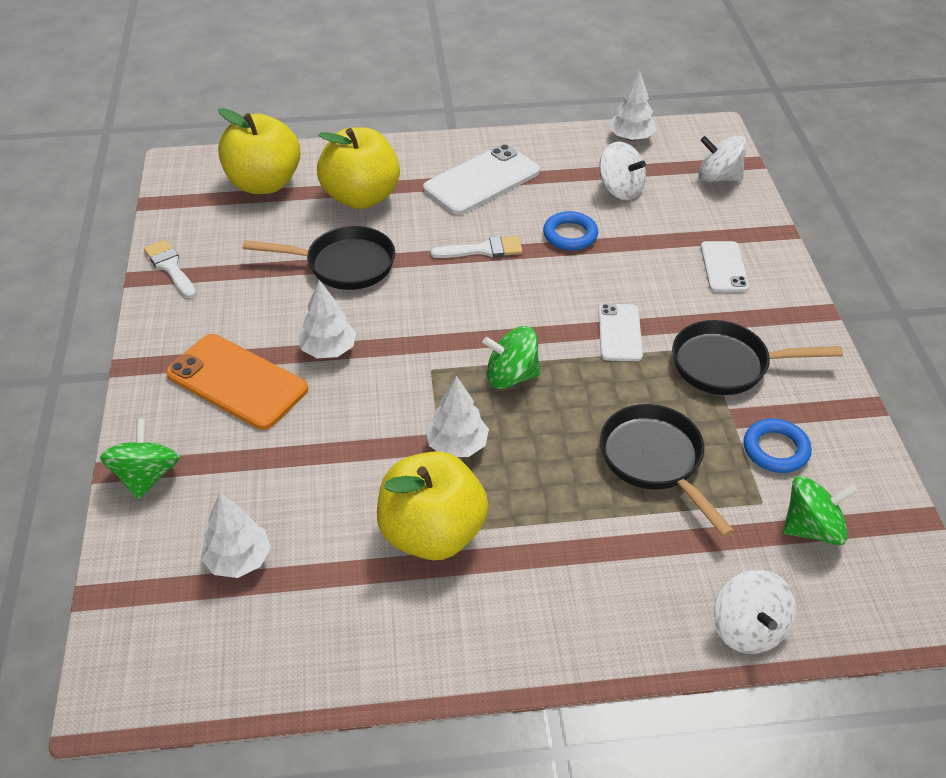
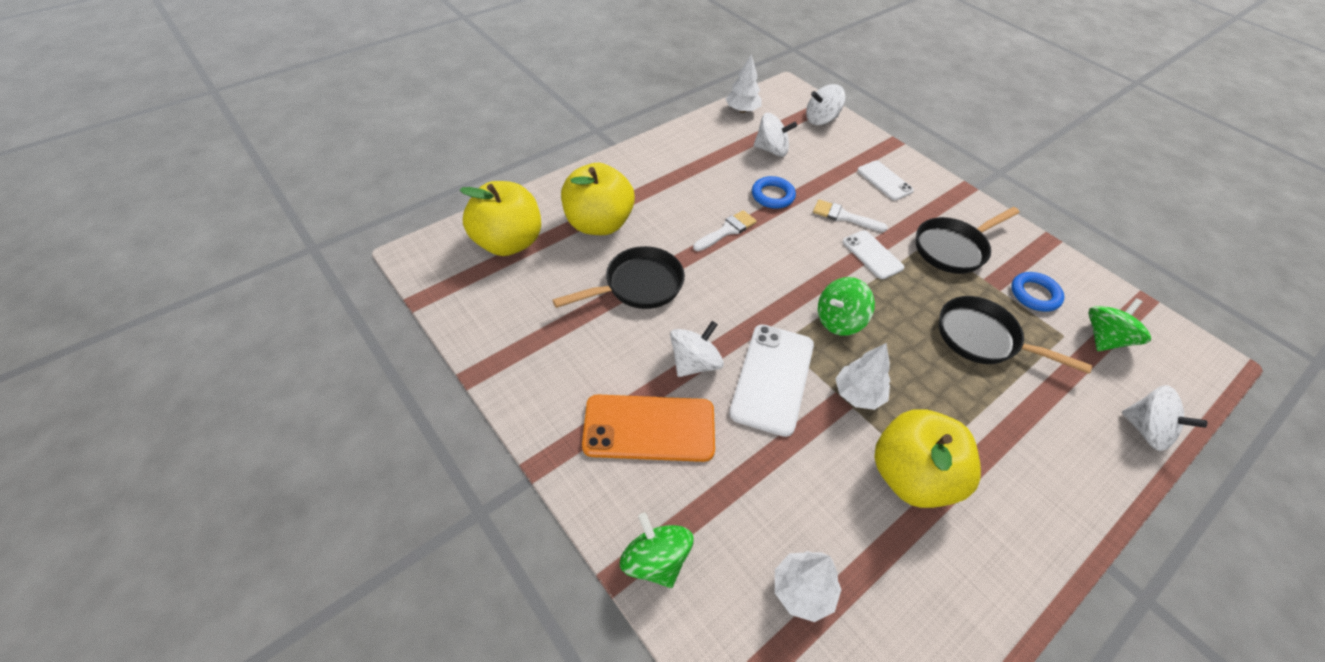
camera: 35 degrees left, 5 degrees up
(170, 267) = (494, 351): white brush -> white brush (844, 216)
(329, 350) = (694, 363): white tree -> white spinning top
(482, 180) = (675, 177): white phone -> white phone (772, 378)

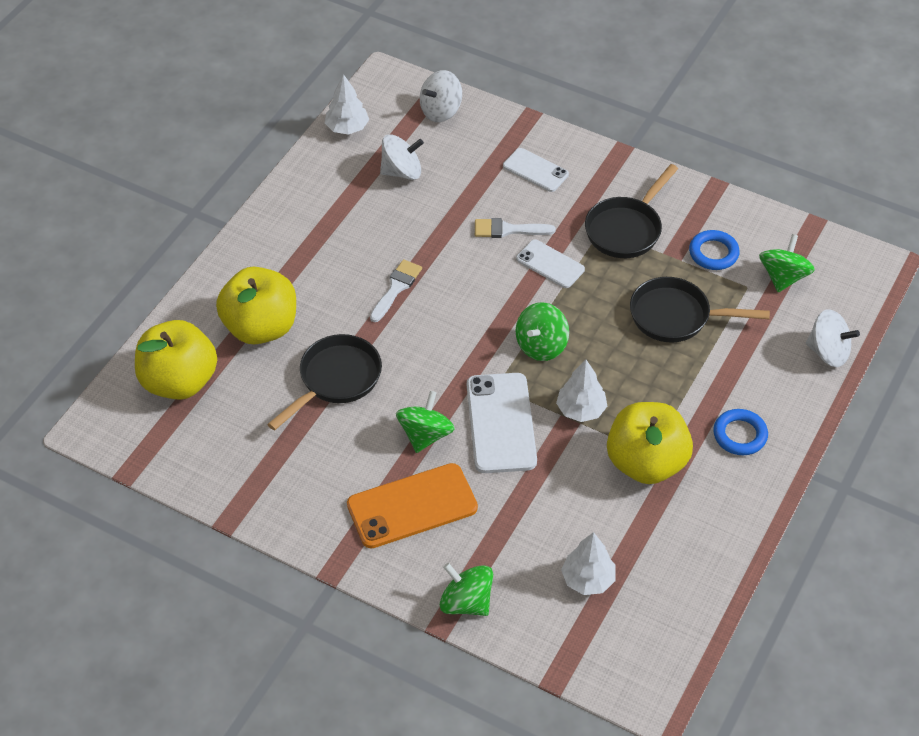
camera: 20 degrees left, 0 degrees up
(694, 363) = (425, 435): white spinning top -> green spinning top
(772, 195) = (426, 230): blue ring -> blue ring (740, 435)

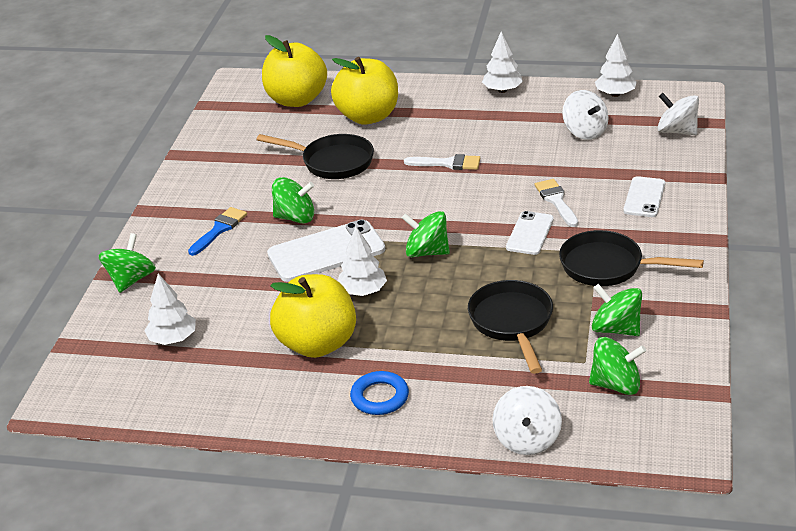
camera: 75 degrees right, 15 degrees down
(281, 206) = (502, 90): none -> white tree
(412, 506) = (219, 229): orange phone -> blue brush
(713, 253) = (616, 329): blue ring -> green spinning top

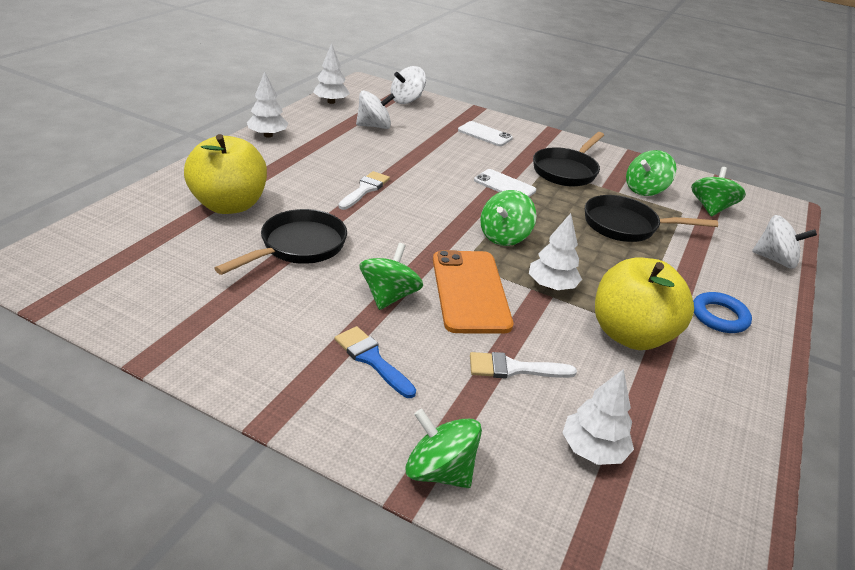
camera: 80 degrees left, 0 degrees up
(297, 100) = (132, 237): yellow apple -> none
(326, 252) = (470, 291): white phone -> orange phone
(556, 201) = (465, 163): white brush -> white brush (514, 368)

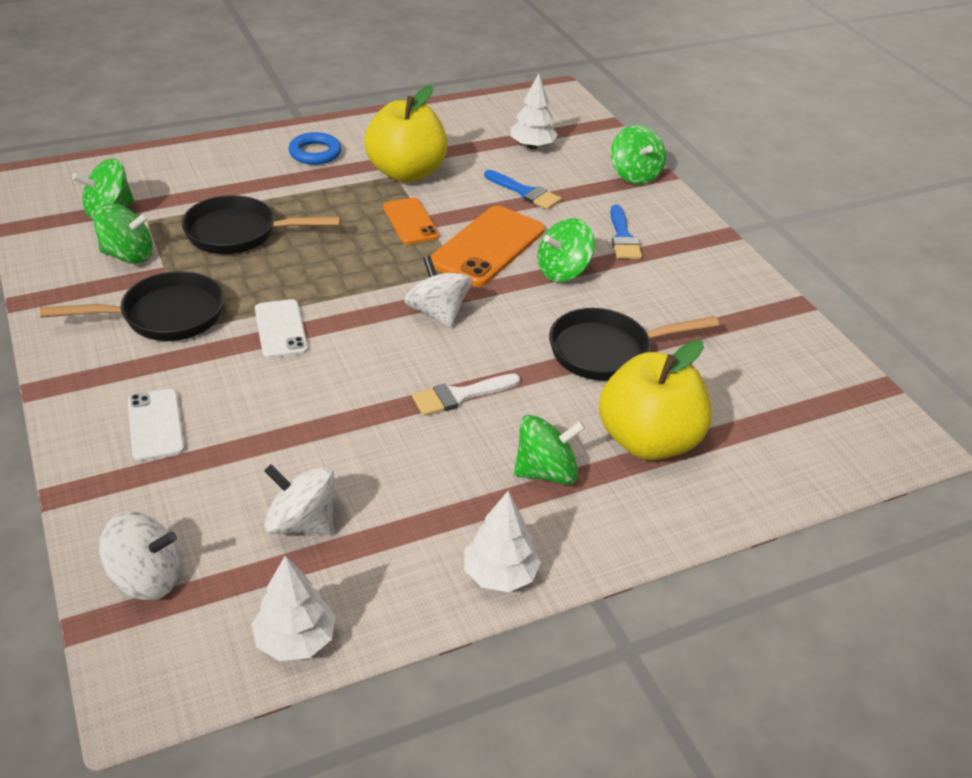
camera: 140 degrees left, 5 degrees up
(504, 236) = (382, 275): green spinning top -> green spinning top (546, 472)
(514, 368) = (525, 192): white brush -> blue brush
(551, 286) = (410, 221): white tree -> orange phone
(626, 226) = (239, 233): black pan -> black pan turned 135 degrees clockwise
(775, 259) = (170, 157): white spinning top -> white spinning top (437, 313)

